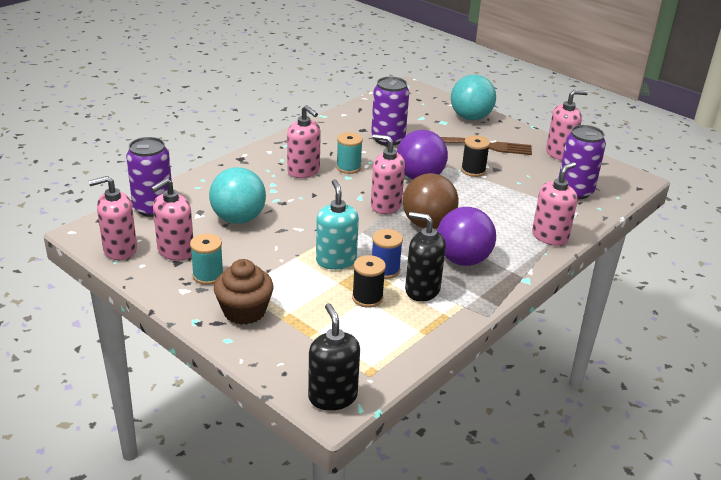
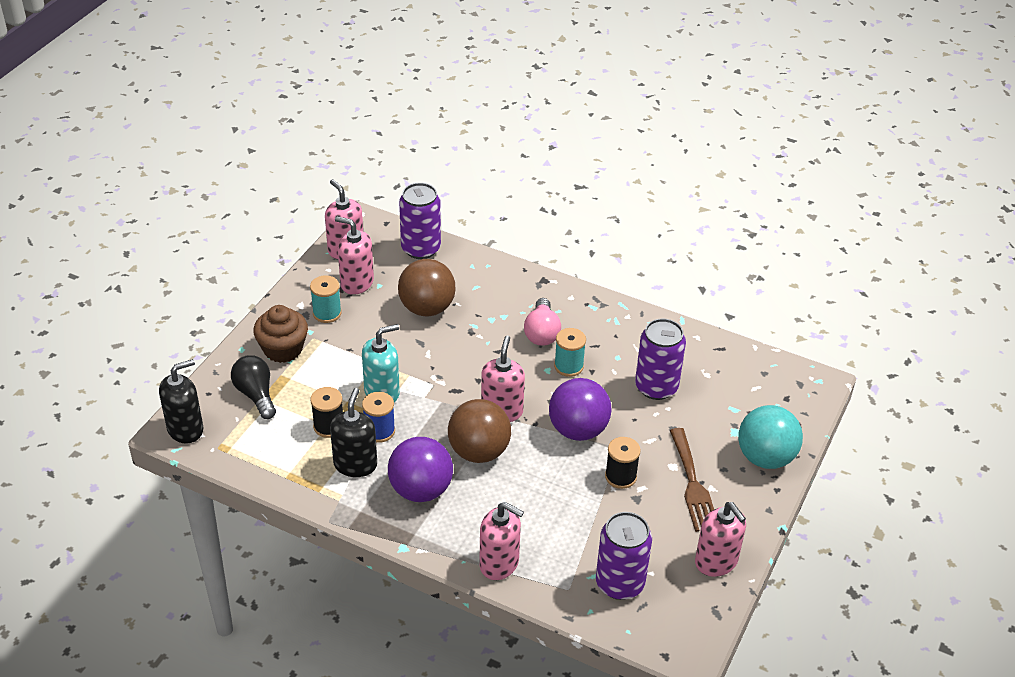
camera: 75 degrees right, 10 degrees up
(238, 219) = (427, 308): turquoise ball -> brown ball
(303, 171) = (541, 333): pink soap dispenser -> pink light bulb
(303, 338) = (256, 395): none -> black light bulb

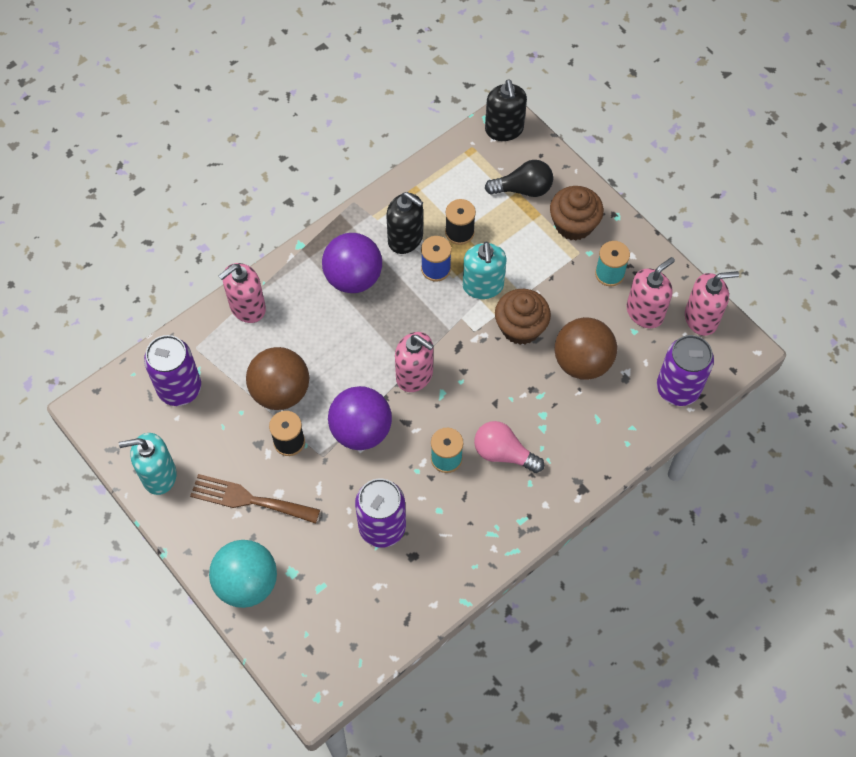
camera: 115 degrees right, 20 degrees up
(413, 355) = (520, 327): none -> brown cupcake
(479, 451) = (374, 338): brown ball -> brown ball (280, 391)
(716, 562) = (159, 475): pink soap dispenser -> turquoise soap dispenser

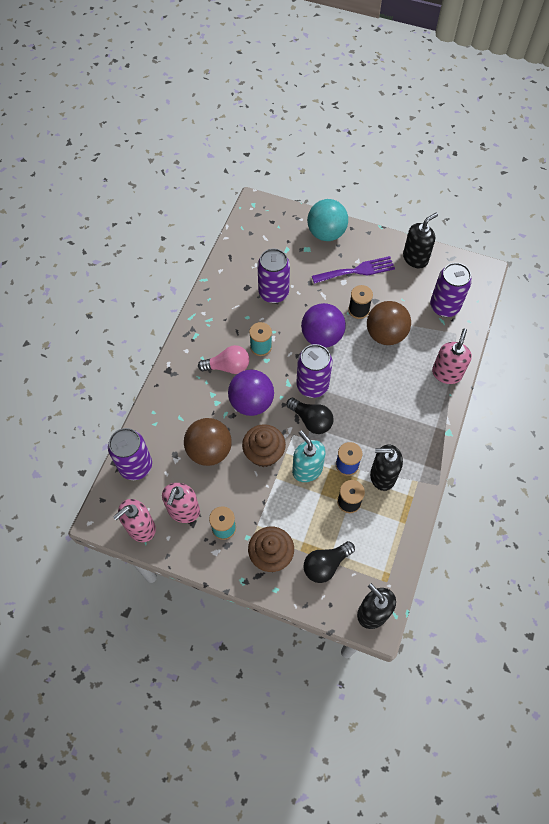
camera: 150 degrees right, 0 degrees up
(159, 475) = (415, 258): turquoise soap dispenser -> black soap dispenser
(249, 499) = (357, 271): brown fork -> purple fork
(353, 278) = (396, 428): purple ball -> purple ball (251, 402)
(414, 375) = (312, 385): pink soap dispenser -> purple can
(443, 335) = (311, 420): none -> black light bulb

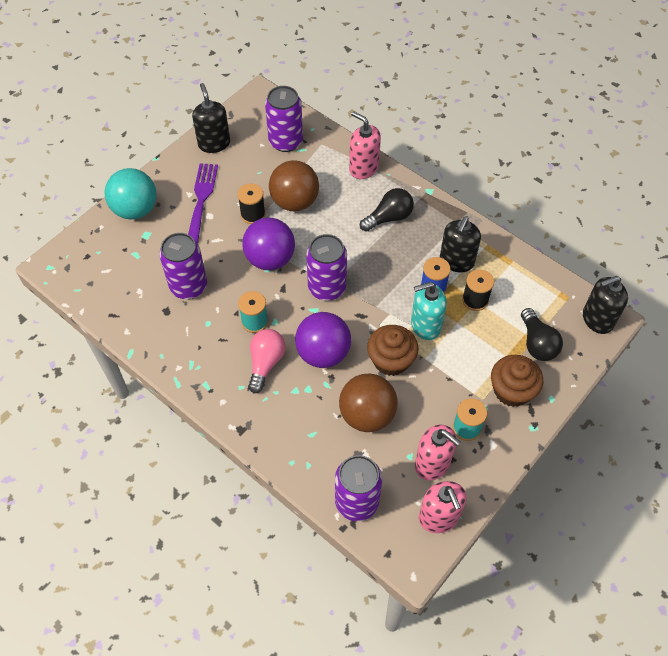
camera: 70 degrees left, 5 degrees down
(311, 420) = (369, 303): black light bulb -> black light bulb (389, 217)

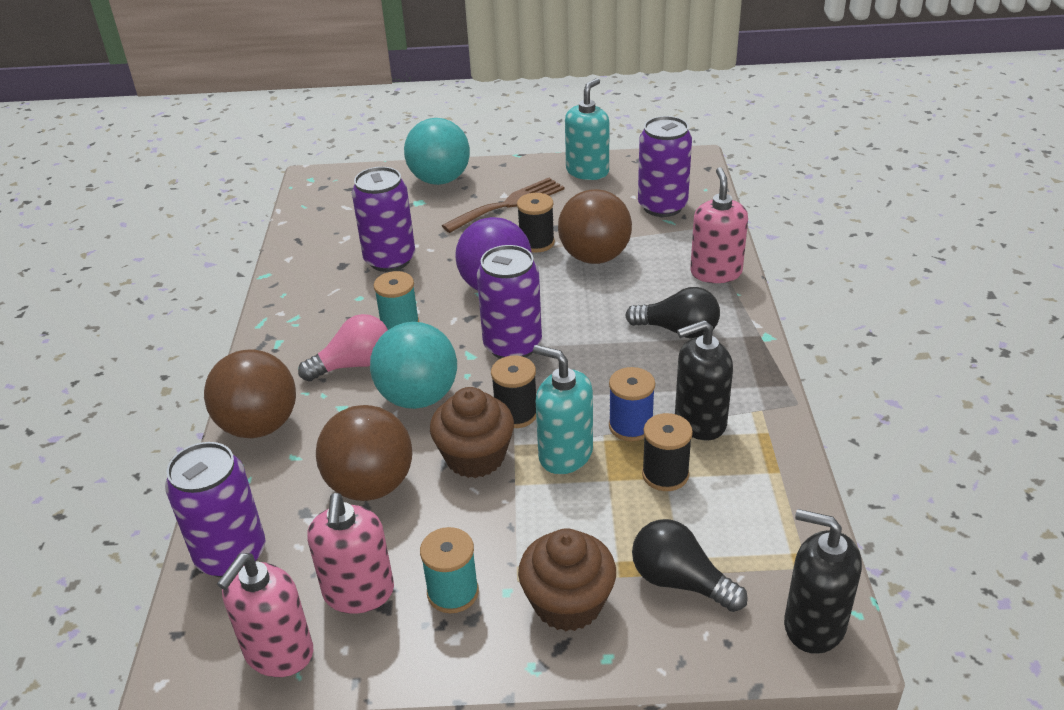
camera: 50 degrees right, 20 degrees down
(201, 198) = (509, 204): purple fork -> brown fork
(214, 143) = (587, 171): black soap dispenser -> turquoise soap dispenser
(270, 435) = (259, 426): none -> brown ball
(323, 353) = (418, 397): purple ball -> turquoise ball
(378, 323) = (516, 414): none -> black spool
(537, 343) = (680, 581): black light bulb -> black light bulb turned 90 degrees clockwise

